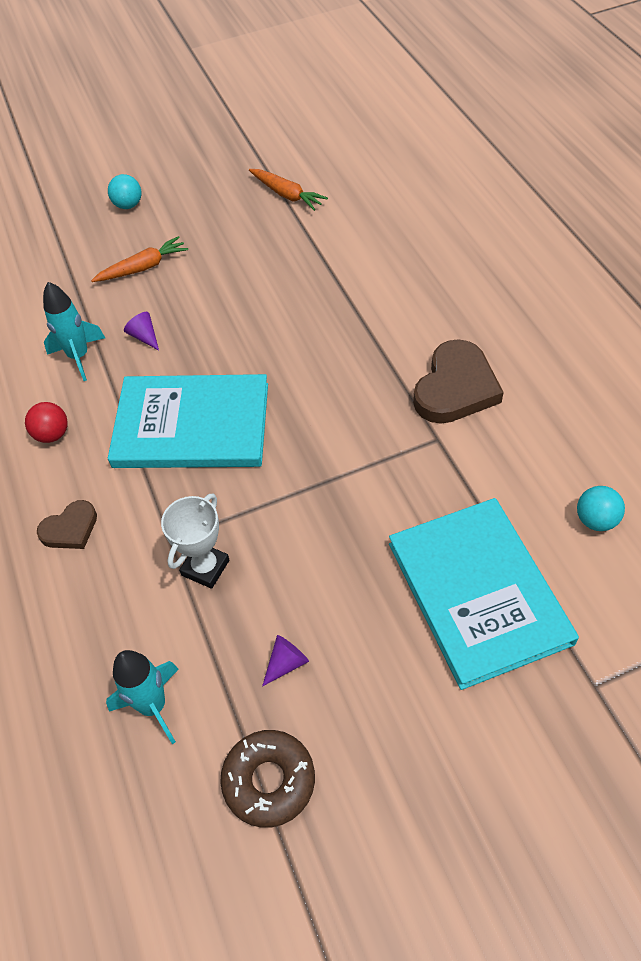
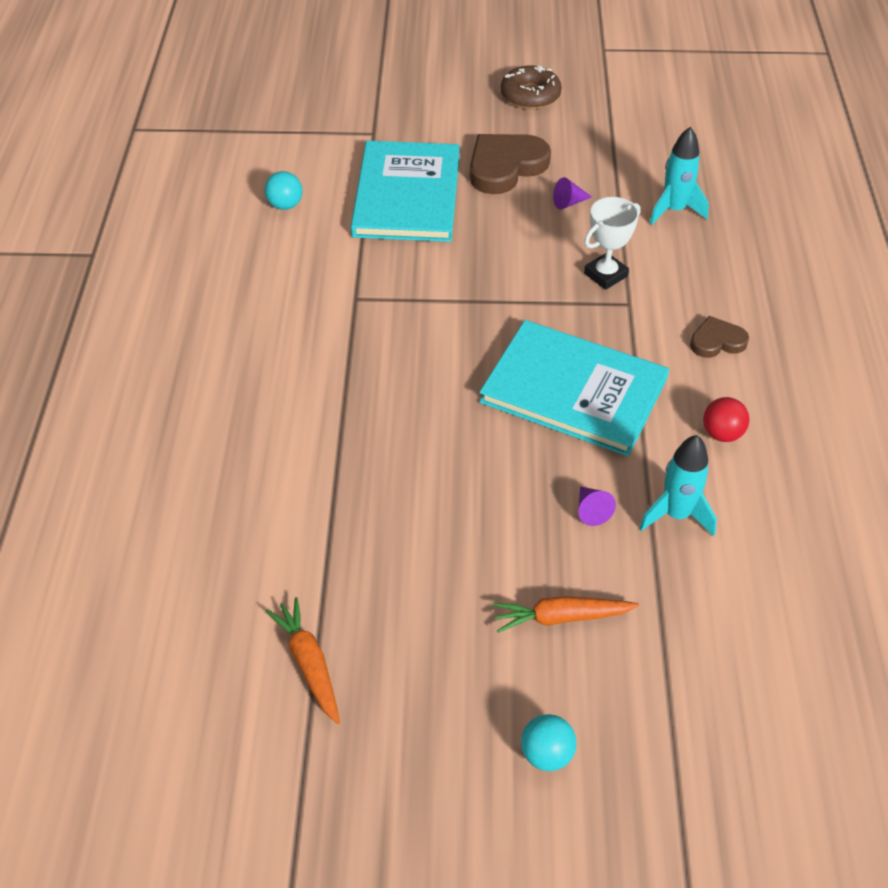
camera: 160 degrees left, 5 degrees down
(269, 781) = (608, 155): brown donut -> brown donut (530, 95)
(455, 388) = (304, 332): brown heart -> brown heart (505, 167)

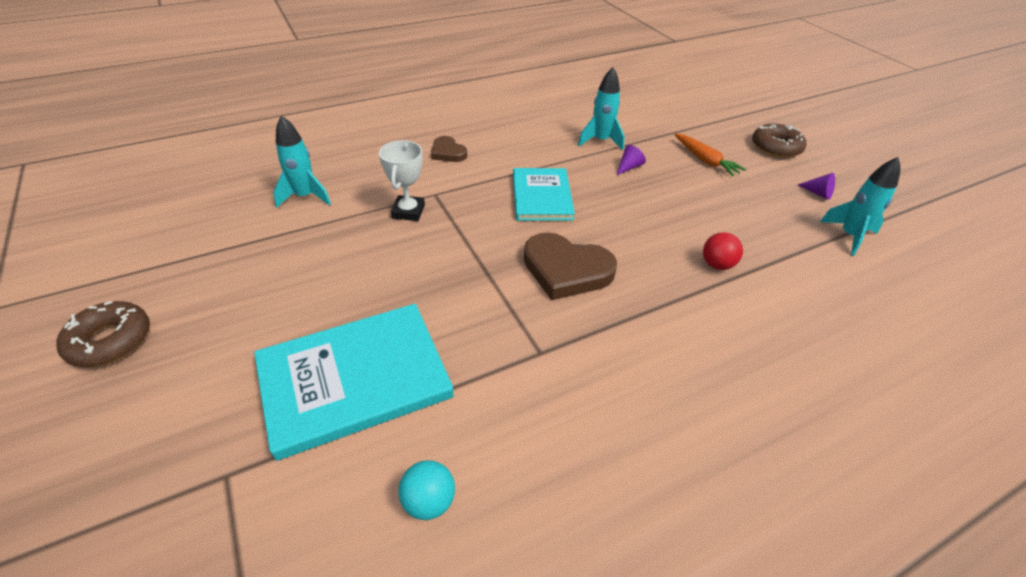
camera: 120 degrees left, 5 degrees down
(309, 663) = (849, 236): orange carrot -> turquoise rocket
(505, 167) = (271, 316): brown heart -> brown heart (566, 270)
(546, 754) = (776, 147): turquoise ball -> brown donut
(569, 202) = (318, 255): purple cone -> purple cone (818, 193)
(574, 390) = (541, 196): turquoise book -> turquoise book, size x0.65
(605, 275) = (408, 211): white trophy -> white trophy turned 75 degrees clockwise
(722, 434) = (527, 138): red ball -> red ball (717, 264)

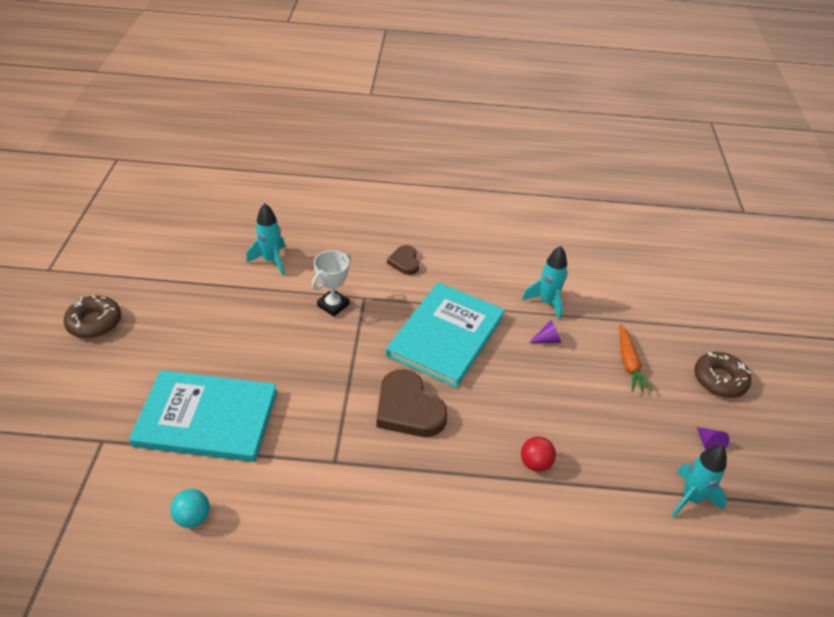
camera: 30 degrees right, 0 degrees up
(541, 196) = (446, 336): turquoise book -> turquoise book, size x1.53

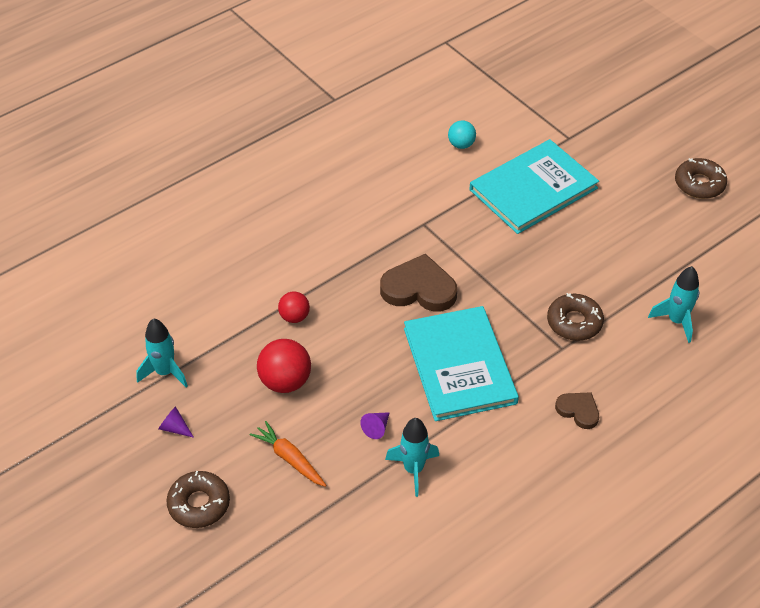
camera: 140 degrees right, 5 degrees up
(333, 305) = (574, 322): white trophy -> brown donut
(588, 416) = (285, 381): none -> red ball

